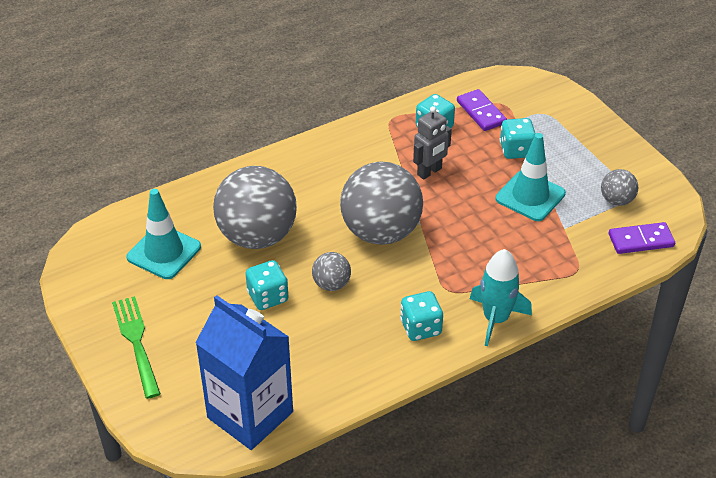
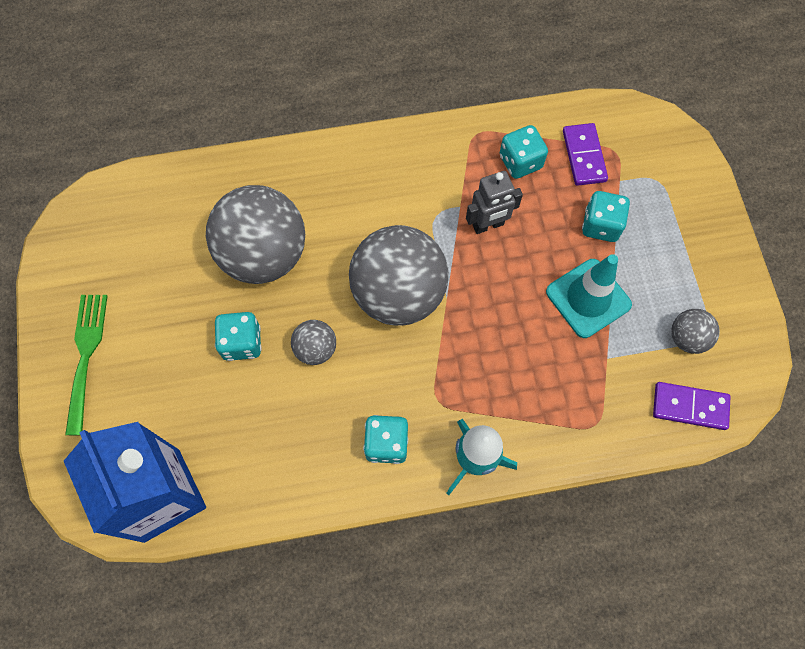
camera: 20 degrees right, 25 degrees up
(164, 252) = (159, 244): turquoise traffic cone -> none

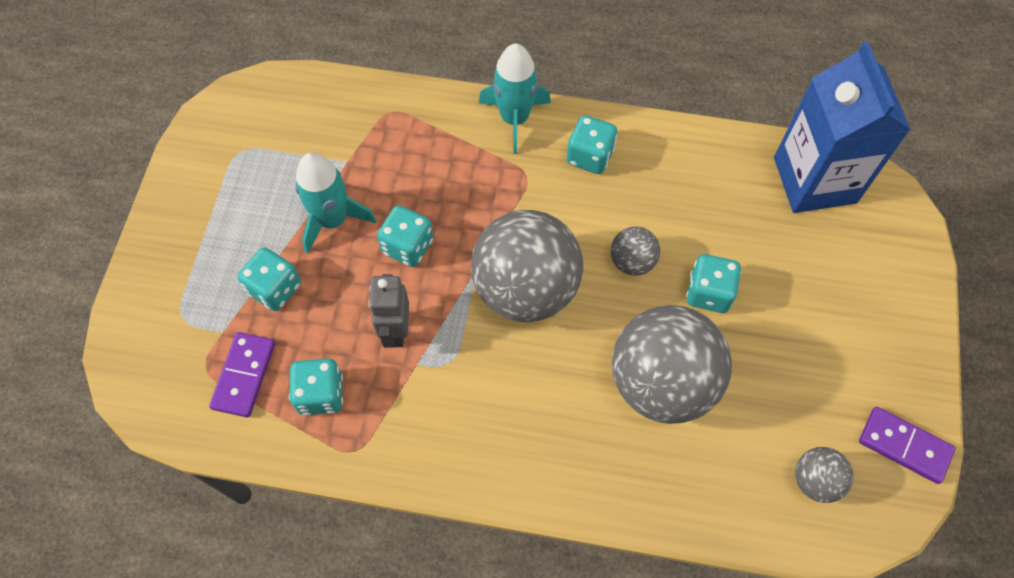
camera: 160 degrees left, 5 degrees down
(86, 357) = (881, 332): green fork -> none
(488, 225) = (396, 330): grey robot -> grey robot turned 90 degrees counterclockwise
(513, 297) = (408, 246): none -> turquoise dice
(588, 298) = (333, 220): turquoise traffic cone -> turquoise rocket
(687, 338) = (261, 154): grey ball -> grey ball (815, 480)
(690, 406) = (298, 99): purple domino -> purple domino (904, 446)

